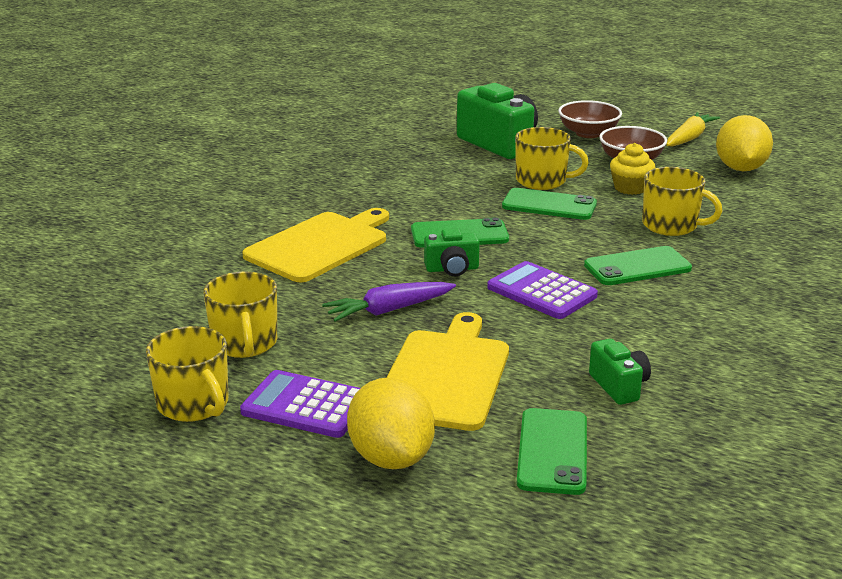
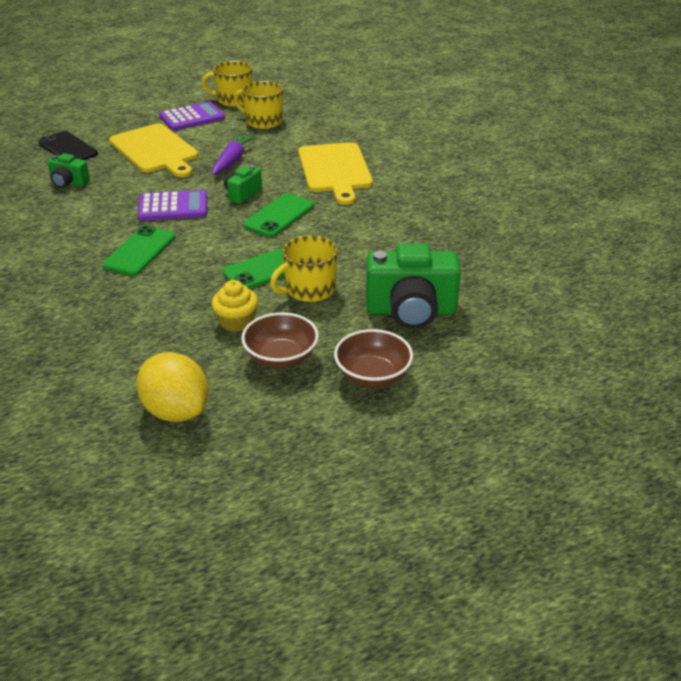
camera: 130 degrees right, 10 degrees up
(391, 457) = (129, 120): yellow lemon -> none
(553, 451) = (68, 148): green phone -> black phone
(671, 225) = (158, 299): yellow mug -> none
(689, 138) = (278, 435): yellow carrot -> none

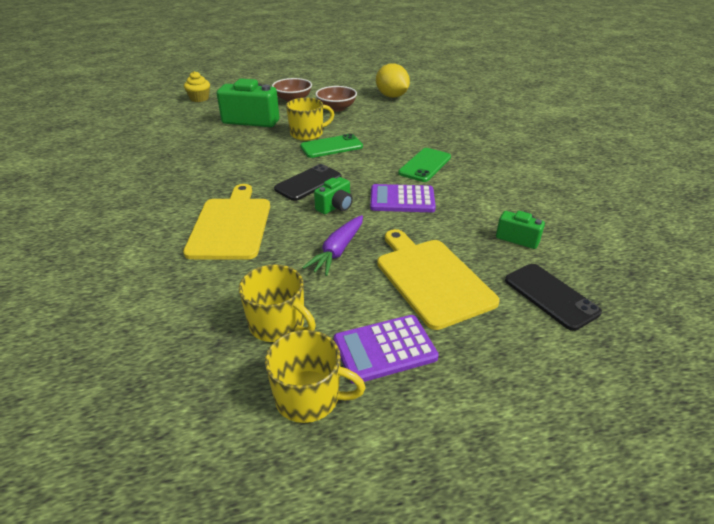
camera: 170 degrees left, 0 degrees up
(236, 322) = (357, 123): yellow cupcake -> yellow cupcake (199, 98)
(279, 216) = (308, 183): green phone -> black phone

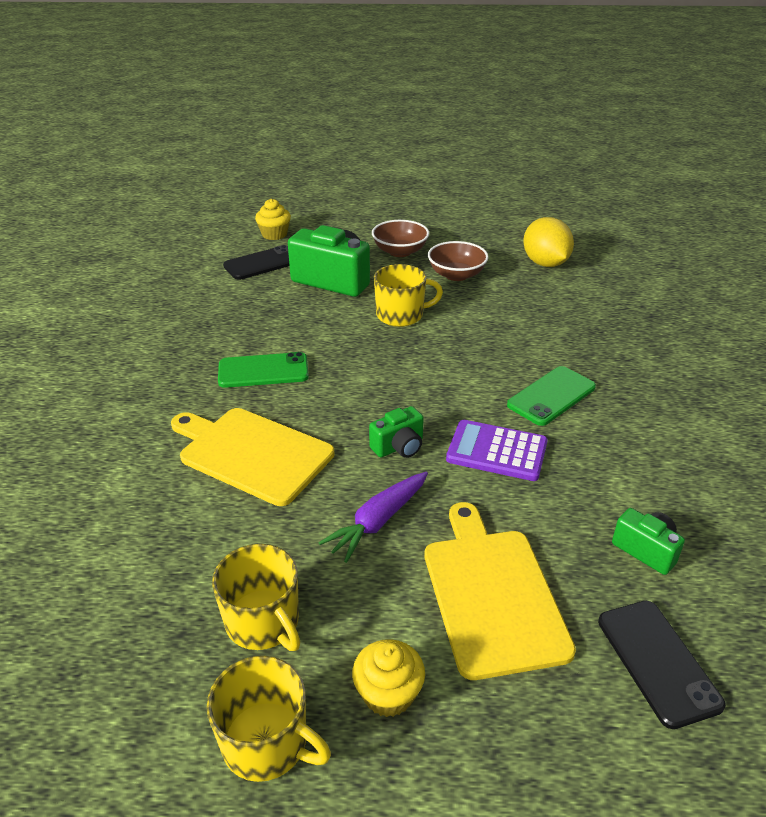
camera: 15 degrees right, 0 degrees up
(231, 225) = (252, 453): yellow cutting board -> yellow cutting board turned 75 degrees counterclockwise
(308, 183) = (375, 400): black phone -> black phone (262, 263)
(331, 146) = (427, 342): green phone -> green phone (263, 371)
(384, 349) = (388, 693): purple calculator -> yellow cupcake

